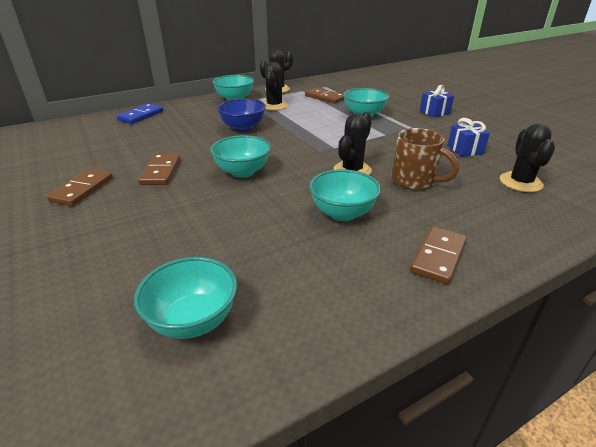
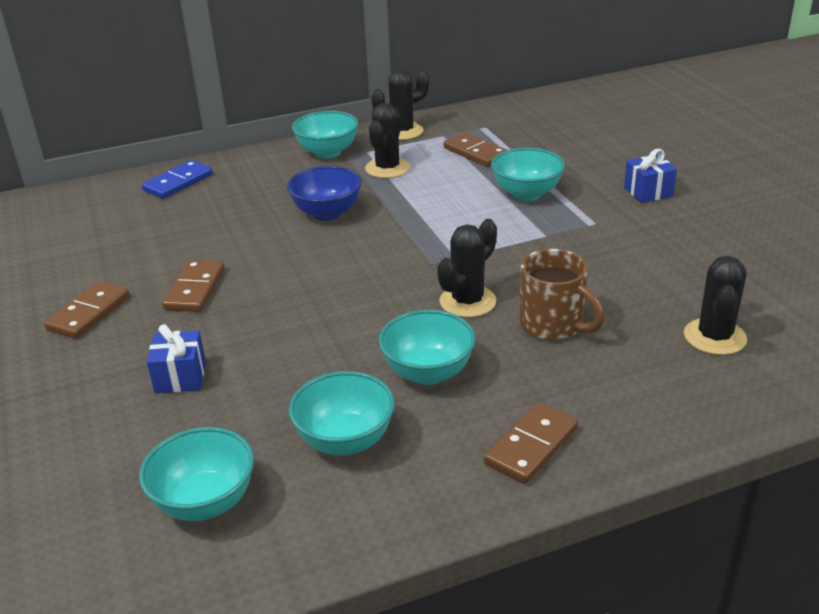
camera: 10 degrees right, 0 degrees up
(242, 172) = (308, 296): turquoise bowl -> turquoise bowl (345, 440)
(465, 150) = (660, 272): blue gift -> blue gift (180, 377)

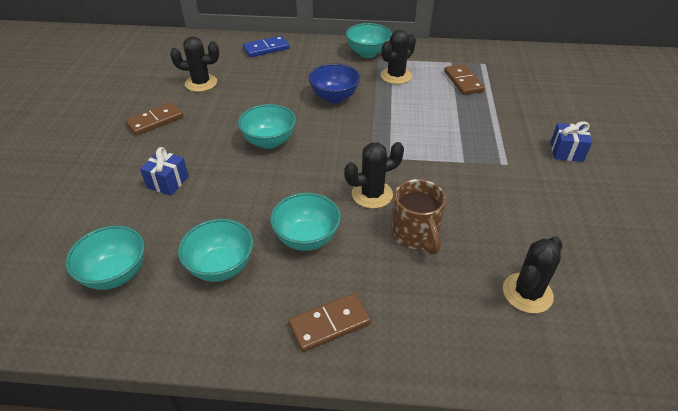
camera: 25 degrees right, 10 degrees up
(195, 289) = (220, 125): brown domino -> none
(402, 131) = (426, 51): black cactus -> black cactus (201, 83)
(526, 194) = (474, 124): turquoise bowl -> turquoise bowl (269, 141)

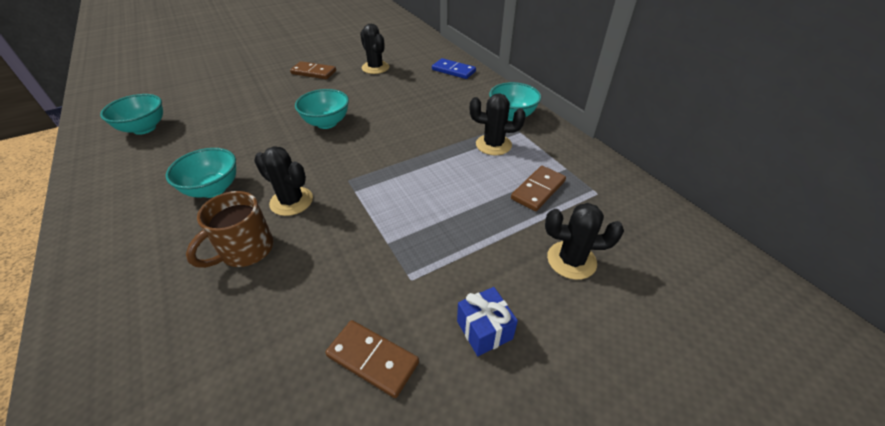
camera: 55 degrees right, 0 degrees up
(168, 182) = (248, 105): blue gift -> none
(221, 267) = (164, 164): turquoise bowl -> none
(329, 324) = (112, 242): brown domino -> brown domino (373, 359)
(334, 97) = (419, 127): blue bowl -> none
(527, 293) = (186, 374): black cactus -> black cactus (571, 260)

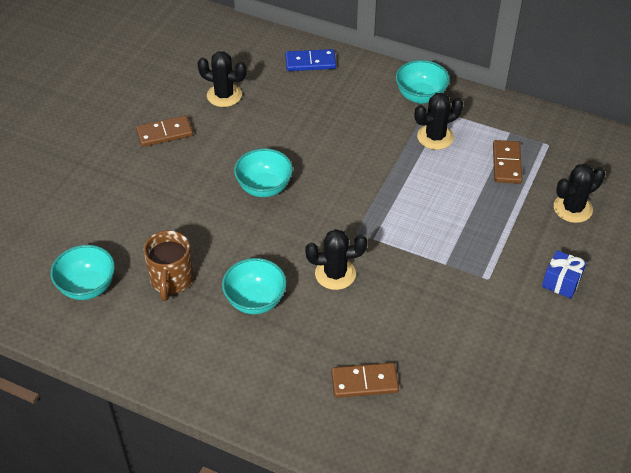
camera: 35 degrees left, 5 degrees up
(245, 250) = (353, 326): brown mug -> brown mug (171, 280)
(373, 359) = (517, 335): brown domino -> brown domino (364, 382)

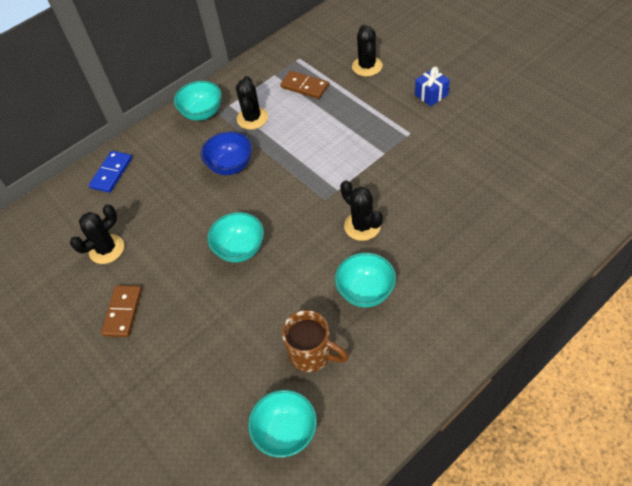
camera: 60 degrees left, 5 degrees up
(335, 274) = (362, 226): black cactus -> black cactus turned 60 degrees counterclockwise
(362, 143) = (231, 166): none -> blue bowl
(364, 382) = (479, 239): brown domino -> none

